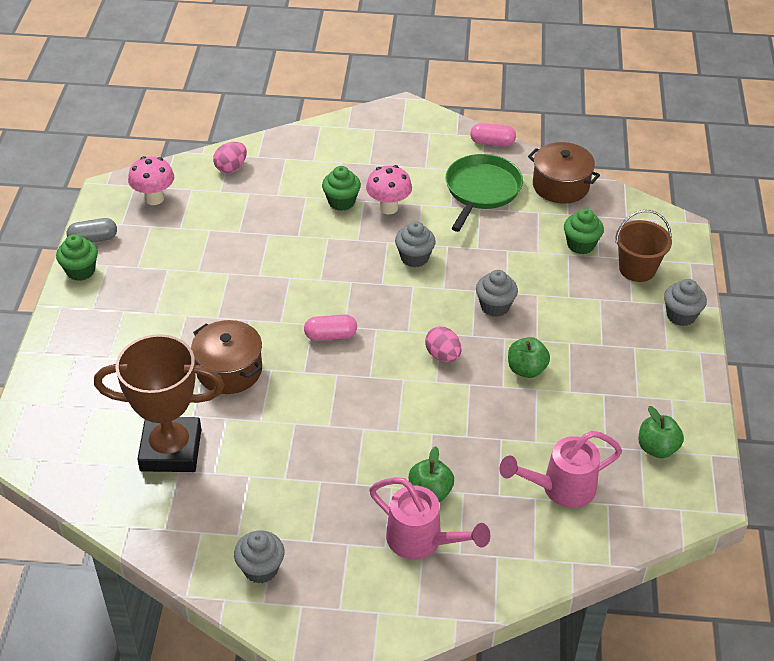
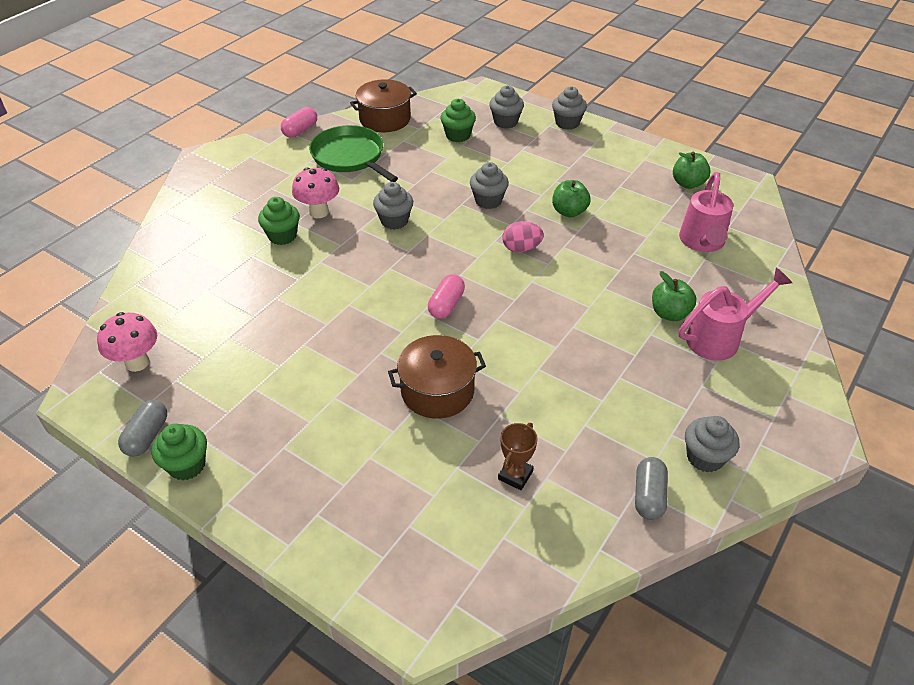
camera: 60 degrees left, 0 degrees up
(171, 450) = (515, 475): brown trophy -> brown trophy, size x0.42
(196, 541) = (648, 496): none -> grey capsule
(231, 167) = (155, 289): pink egg -> none
(637, 269) = (505, 122): brown bucket -> grey cupcake

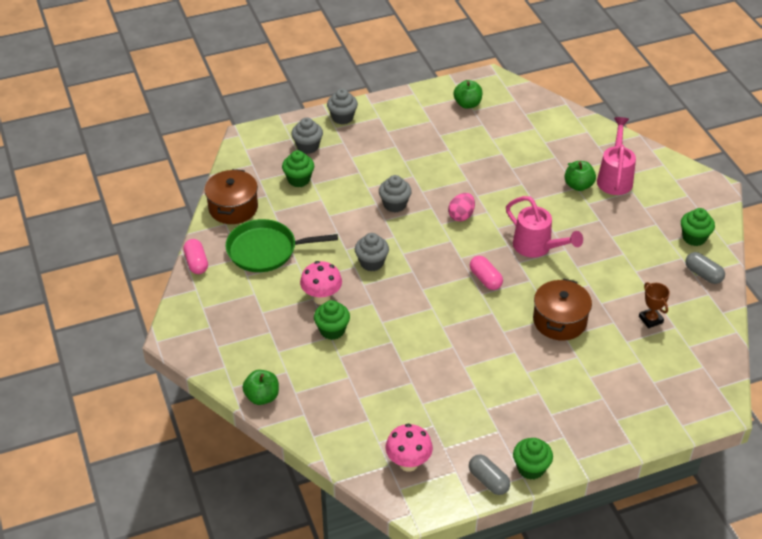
camera: 55 degrees left, 0 degrees up
(569, 212) = (444, 173): green apple -> green apple (262, 397)
(702, 243) = (529, 134): pink watering can -> pink watering can (537, 247)
(705, 457) = (694, 238): grey cupcake -> green cupcake

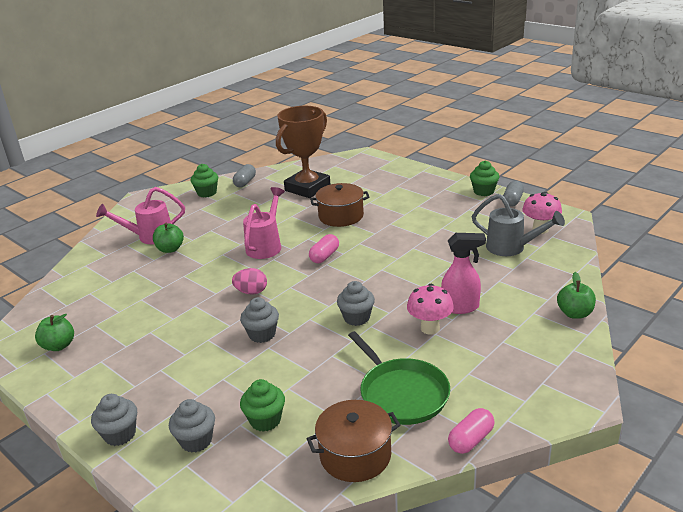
camera: 115 degrees left, 15 degrees down
(332, 330) = (461, 307): green cupcake -> pink spray bottle
(393, 418) = (511, 248): none -> grey watering can
(650, 319) = (307, 188): brown trophy -> brown trophy, size x2.39

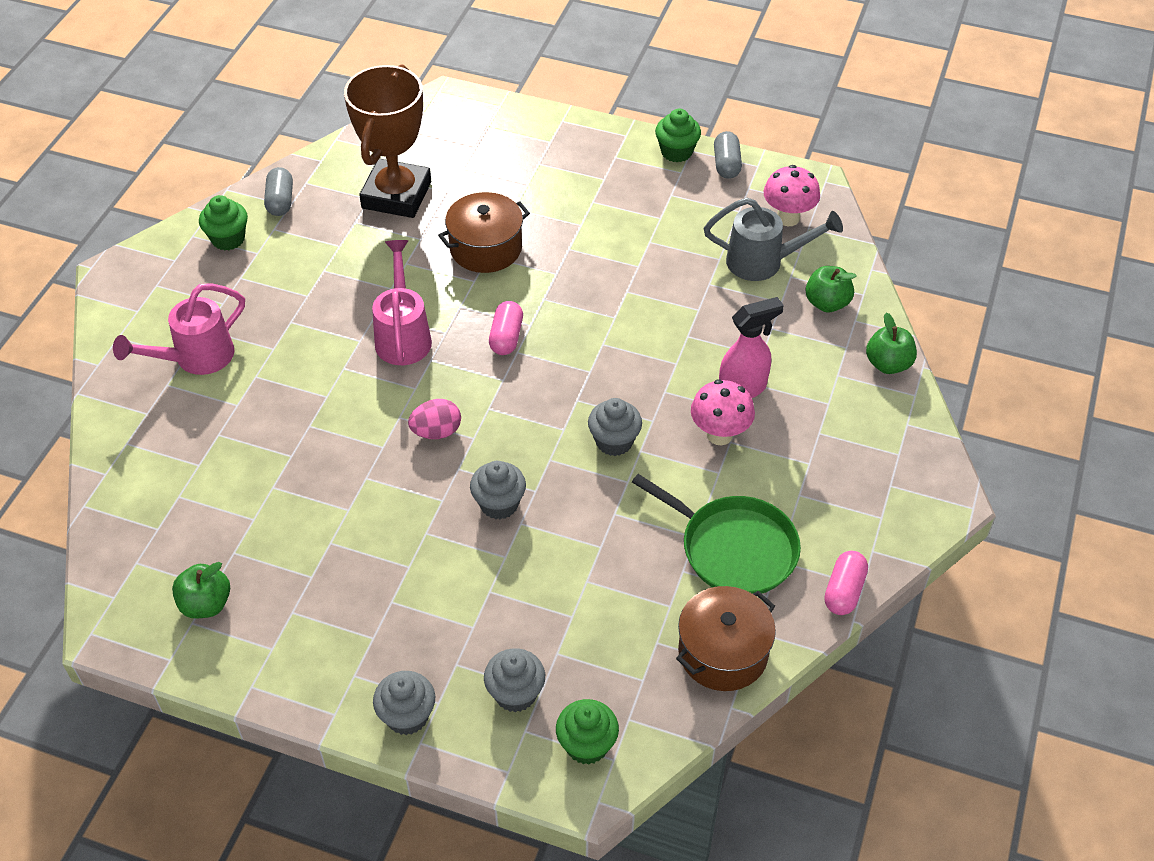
camera: 25 degrees left, 20 degrees up
(170, 249) = (250, 377): green apple -> green apple (827, 303)
(265, 420) = (586, 637): green cupcake -> green cupcake (587, 745)

